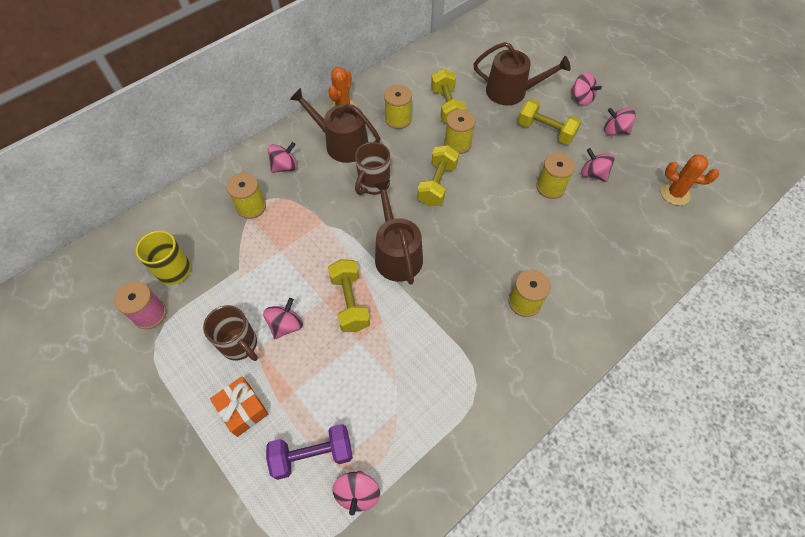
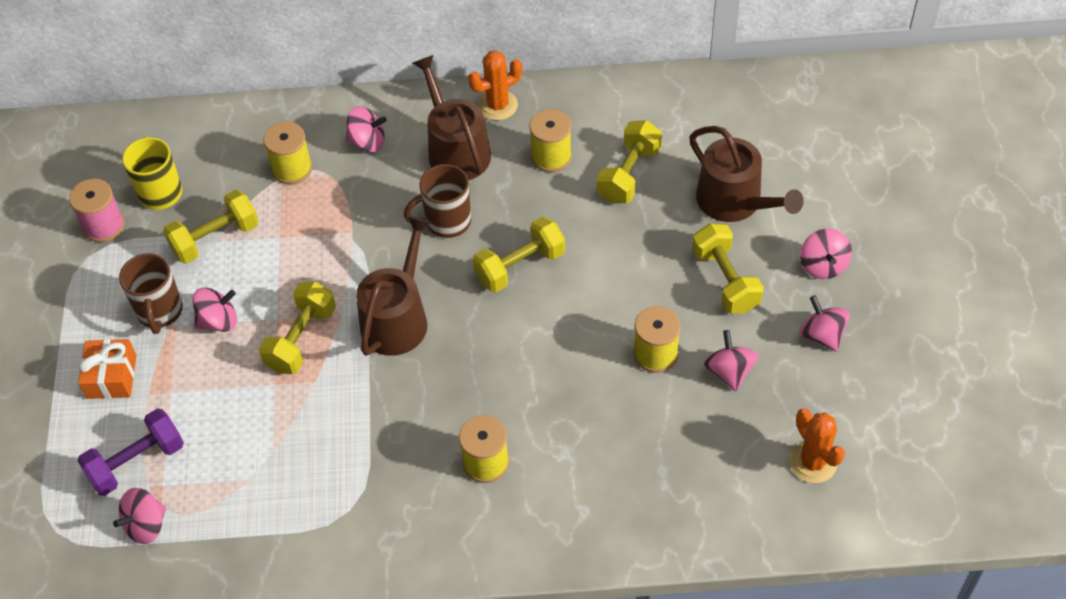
camera: 40 degrees right, 5 degrees down
(237, 276) = (215, 238): none -> yellow dumbbell
(312, 455) = (137, 462): purple dumbbell -> purple dumbbell turned 60 degrees counterclockwise
(457, 143) = (594, 230): yellow spool -> none

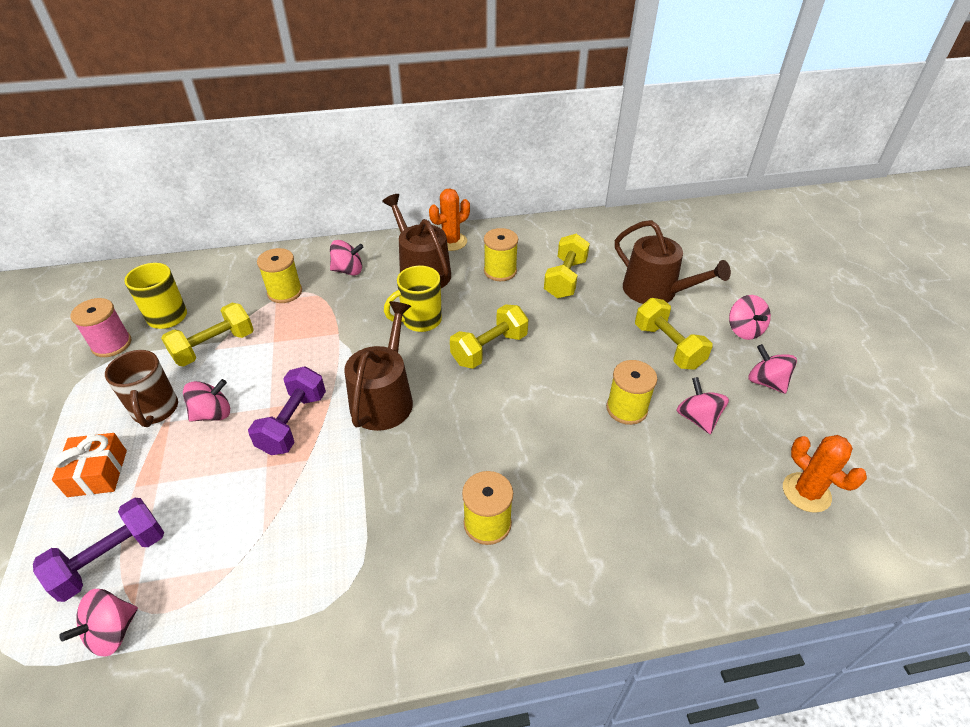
camera: 10 degrees left, 10 degrees down
(301, 339) = (293, 423): yellow dumbbell -> purple dumbbell
(446, 222) = (420, 321): brown mug -> yellow mug

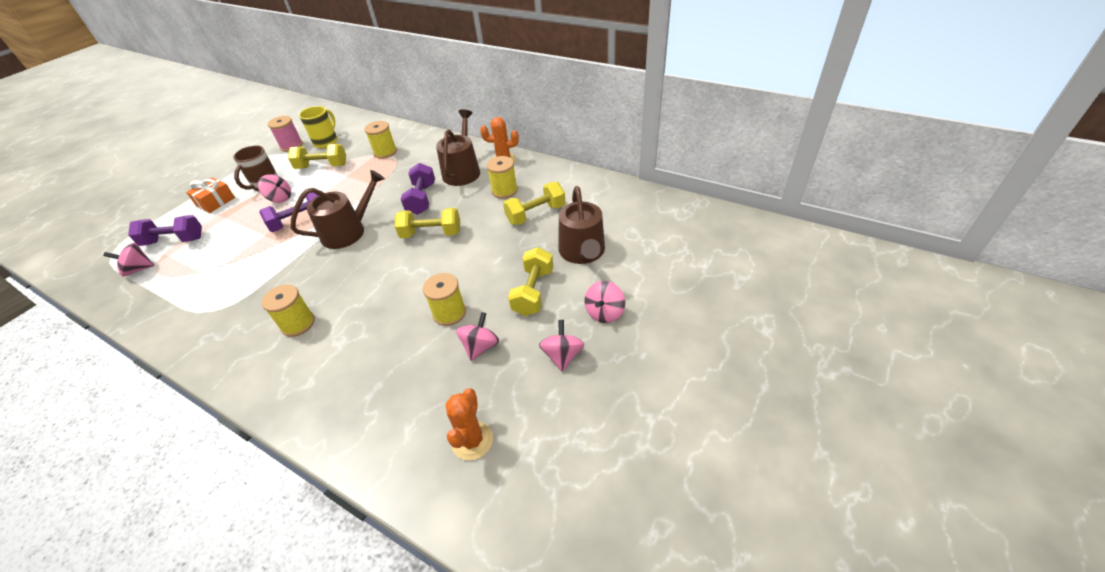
camera: 45 degrees right, 0 degrees up
(348, 270) = (428, 153): pink spinning top -> none
(420, 321) = (422, 199): yellow mug -> purple dumbbell

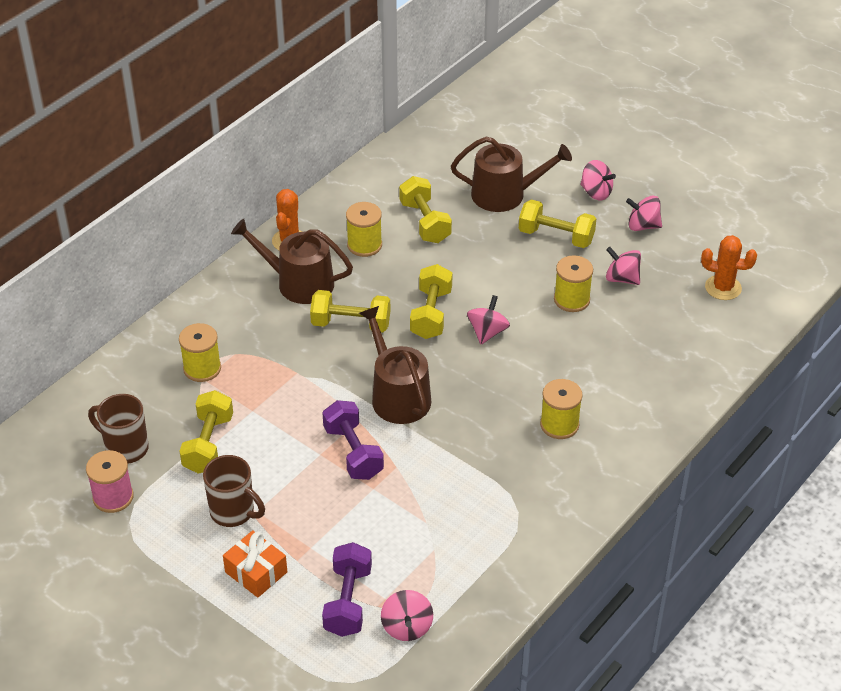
camera: 85 degrees left, 0 degrees up
(280, 198) = (283, 485): pink spinning top -> pink spinning top (487, 332)
(326, 142) = (125, 448): yellow mug -> brown mug
(422, 199) = (351, 324): purple dumbbell -> yellow dumbbell

